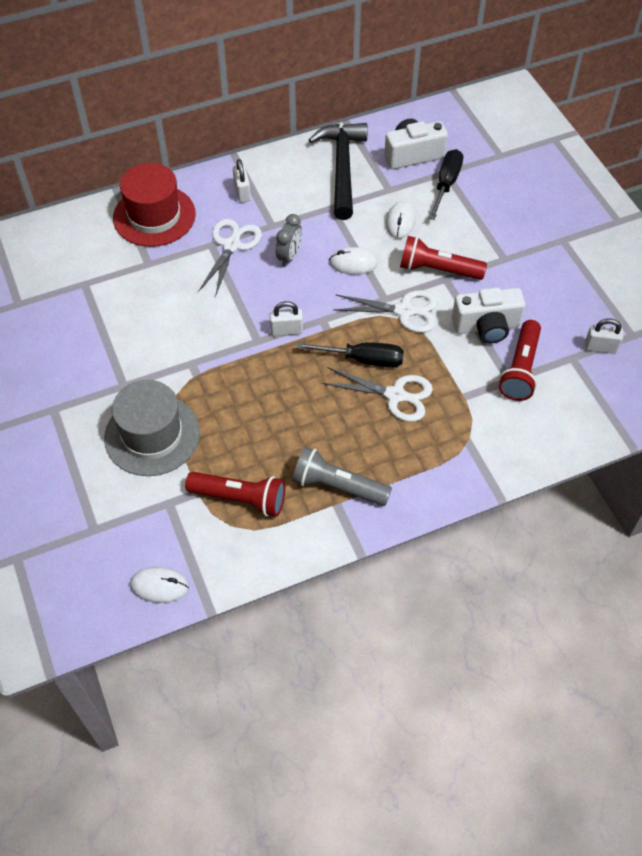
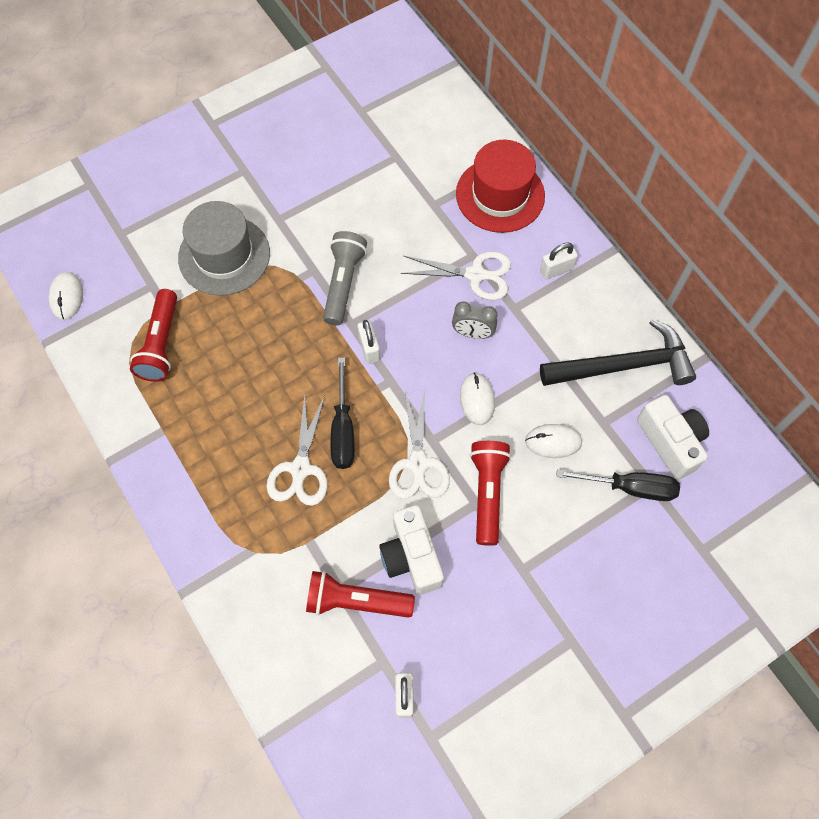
camera: 80 degrees right, 10 degrees up
(338, 486) = (182, 429): grey flashlight -> grey flashlight (343, 283)

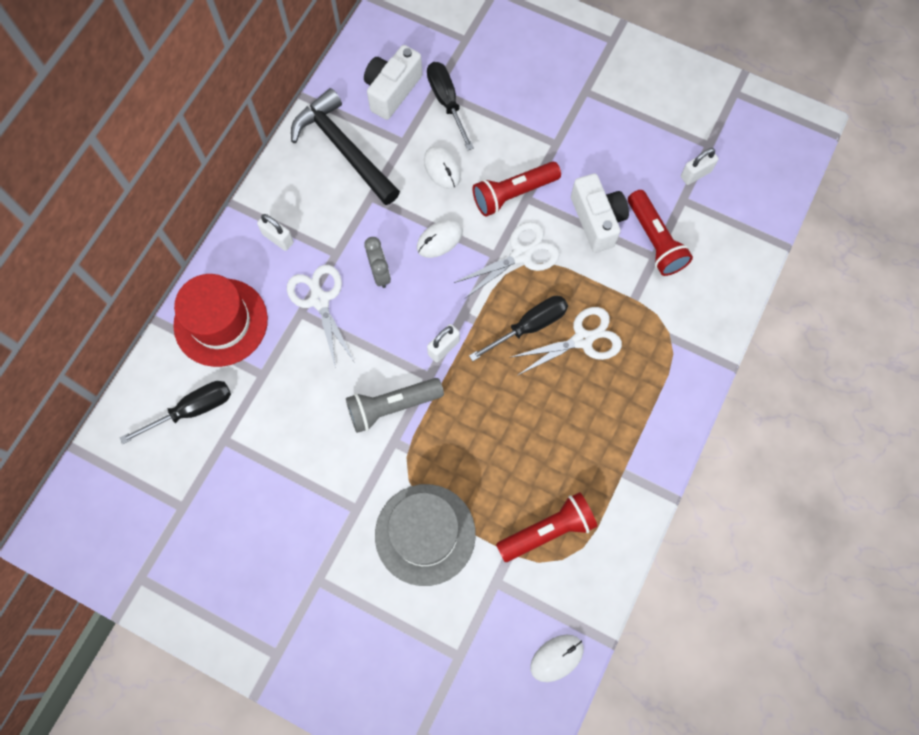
camera: 120 degrees left, 5 degrees up
(412, 557) = (597, 220): white camera -> white camera turned 60 degrees counterclockwise
(434, 146) = (192, 410): none -> black screwdriver

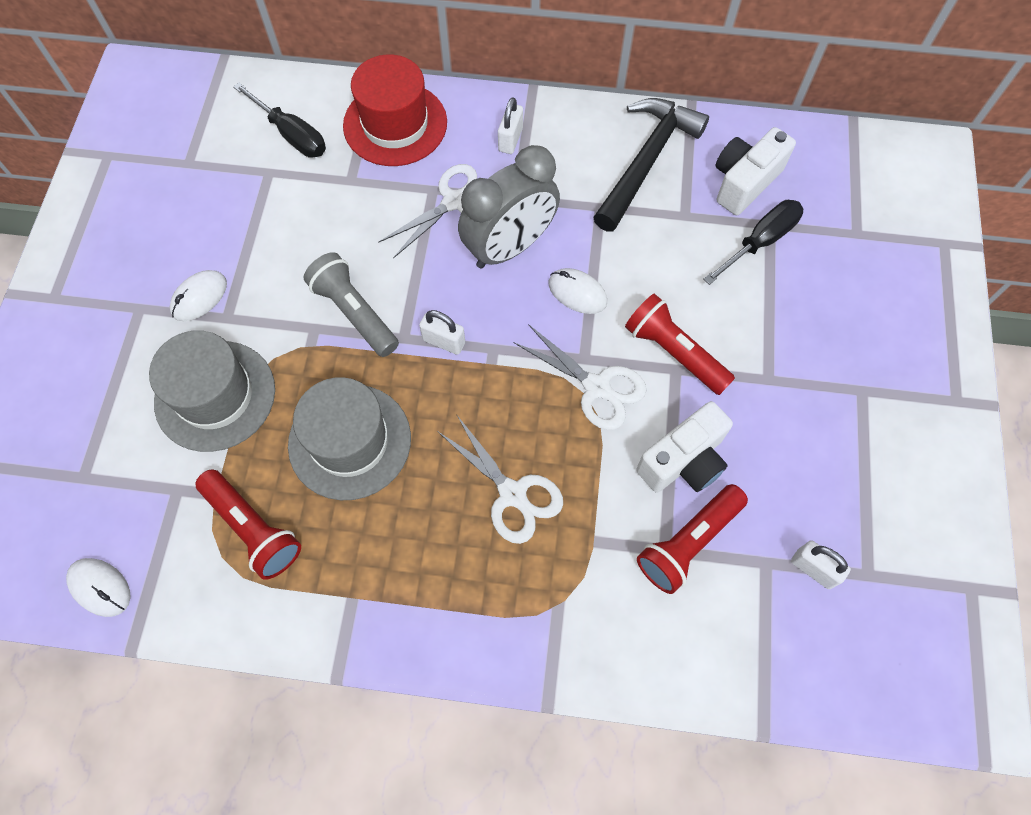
camera: 70 degrees right, 5 degrees down
(380, 273) = (509, 247): grey clock -> grey clock, size x1.99
(392, 91) = (744, 182): white camera -> white camera turned 60 degrees counterclockwise
(442, 169) = (670, 265): white mouse -> white mouse (199, 297)
(502, 441) = (350, 441): none -> grey hat
(529, 326) = (505, 426): black screwdriver -> none

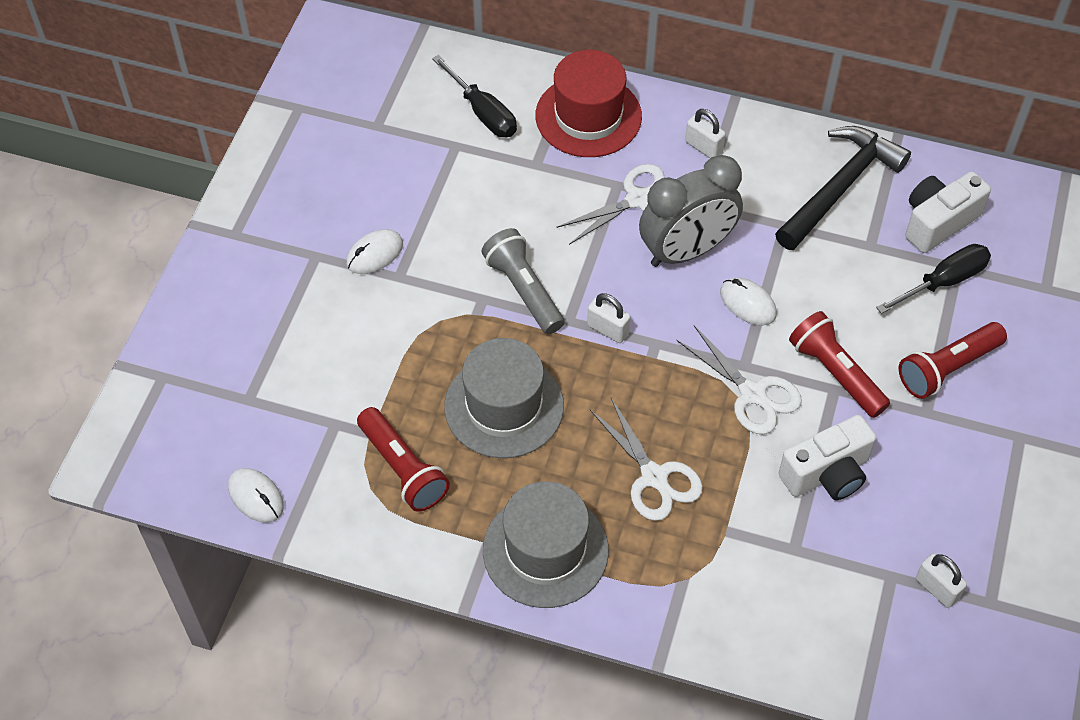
camera: 10 degrees right, 10 degrees down
(215, 395) = (380, 346): grey hat -> grey hat (545, 550)
(510, 139) = (703, 147): white padlock -> white padlock turned 75 degrees counterclockwise
(688, 542) = (818, 546): red flashlight -> red flashlight (947, 368)

